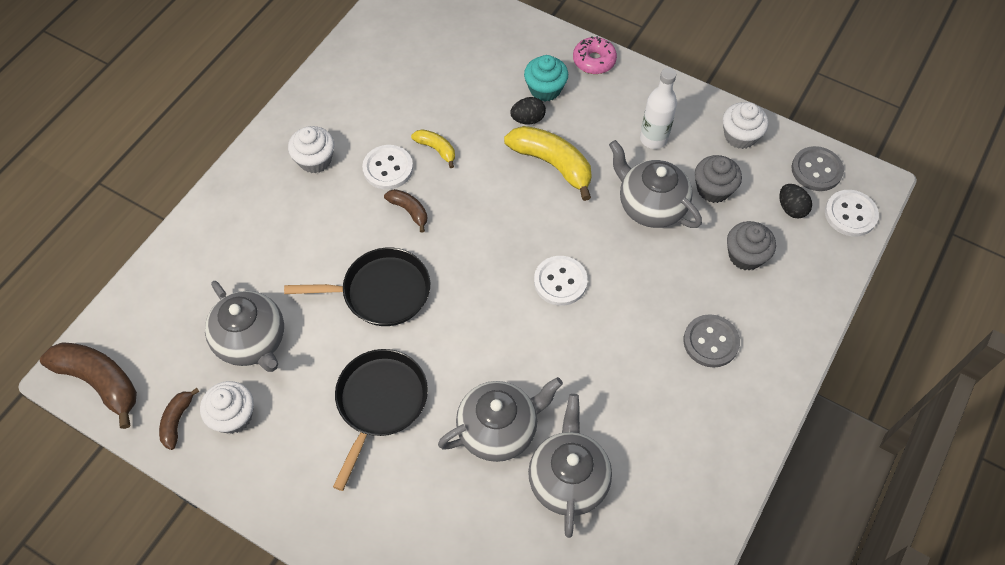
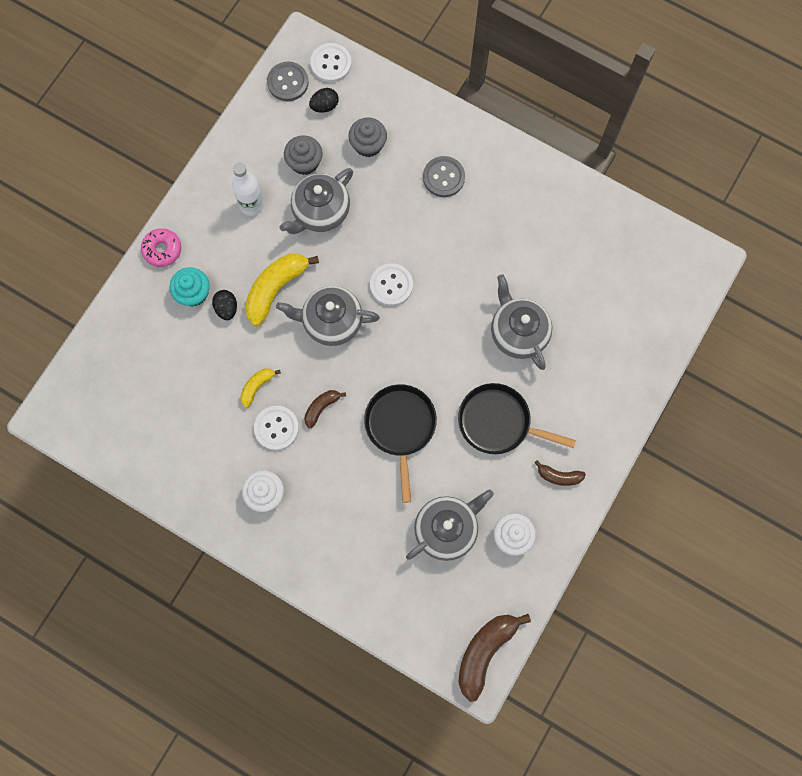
camera: 90 degrees left, 15 degrees up
(177, 421) = (517, 581): brown banana -> brown banana (559, 476)
(568, 479) = (554, 284): grey teapot -> grey teapot (331, 322)
(740, 136) = (251, 136): white cupcake -> none

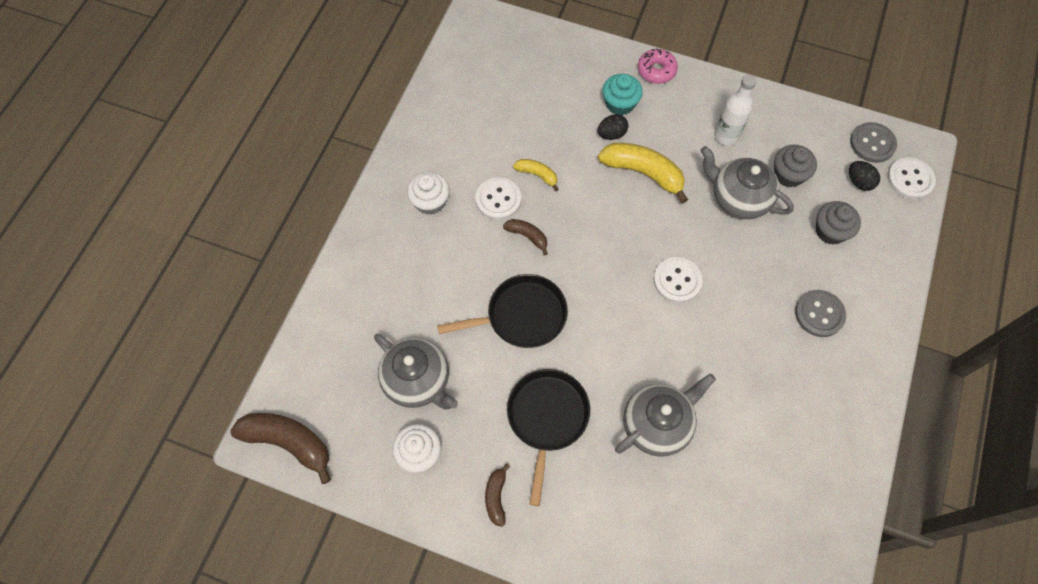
camera: 80 degrees right, 10 degrees down
(331, 322) = (621, 229): grey teapot -> none

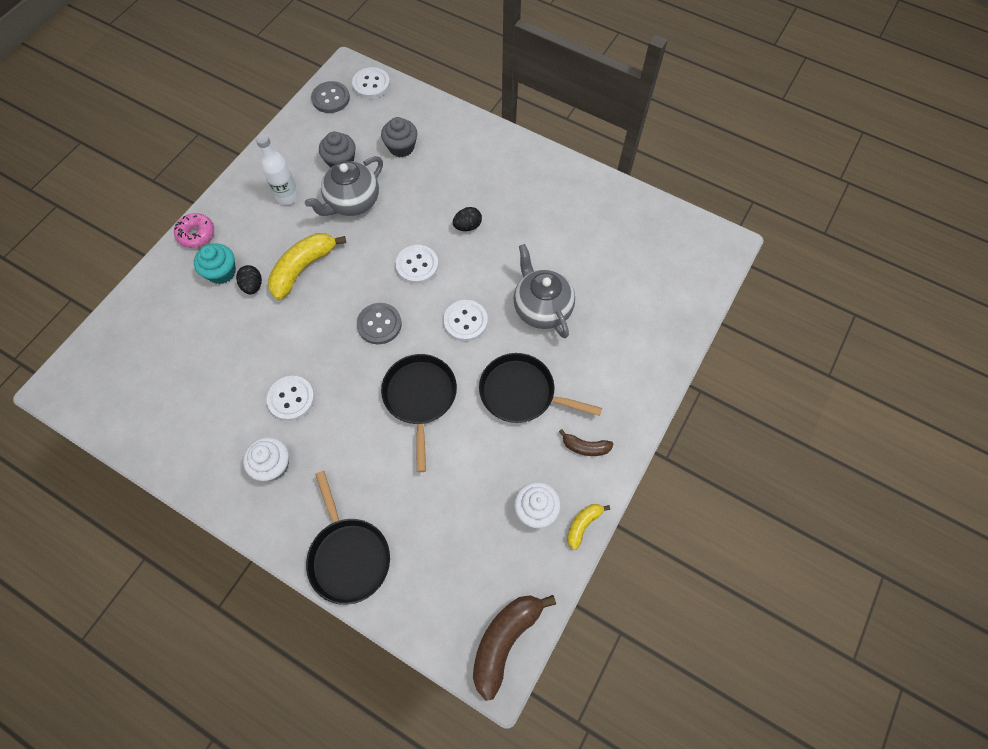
camera: 80 degrees left, 0 degrees up
(353, 286) = (348, 556): none -> black pan
(418, 381) = (465, 502): grey teapot -> none
(527, 236) = (339, 378): brown banana -> none
(537, 175) = (275, 358): yellow banana -> yellow banana (583, 525)
(620, 344) = (465, 321): none -> white button
(819, 314) = (471, 173): grey button -> grey button (379, 324)
(859, 182) = (363, 117): black egg -> black egg (467, 226)

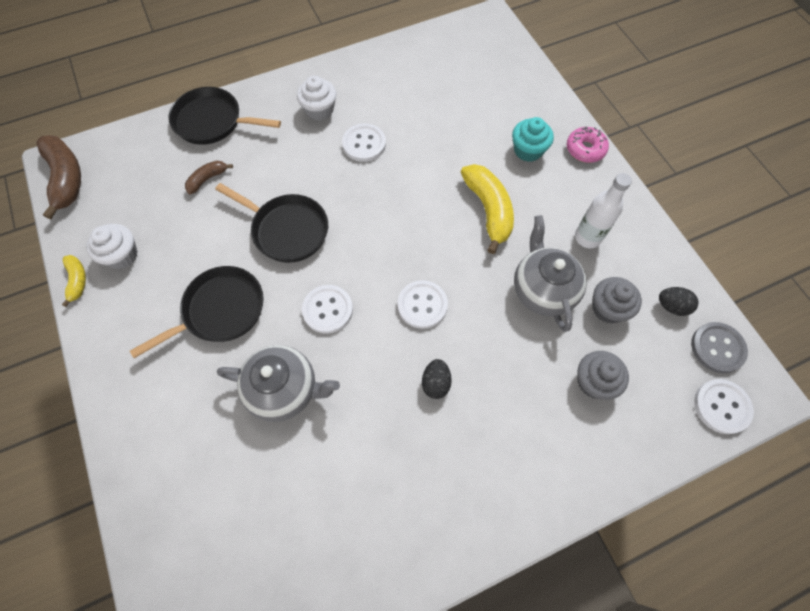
camera: 125 degrees right, 0 degrees up
(253, 286) = (496, 165): black egg -> black egg (671, 306)
(379, 324) = (382, 238): grey button -> none
(585, 447) = (128, 328): brown banana -> brown banana (207, 179)

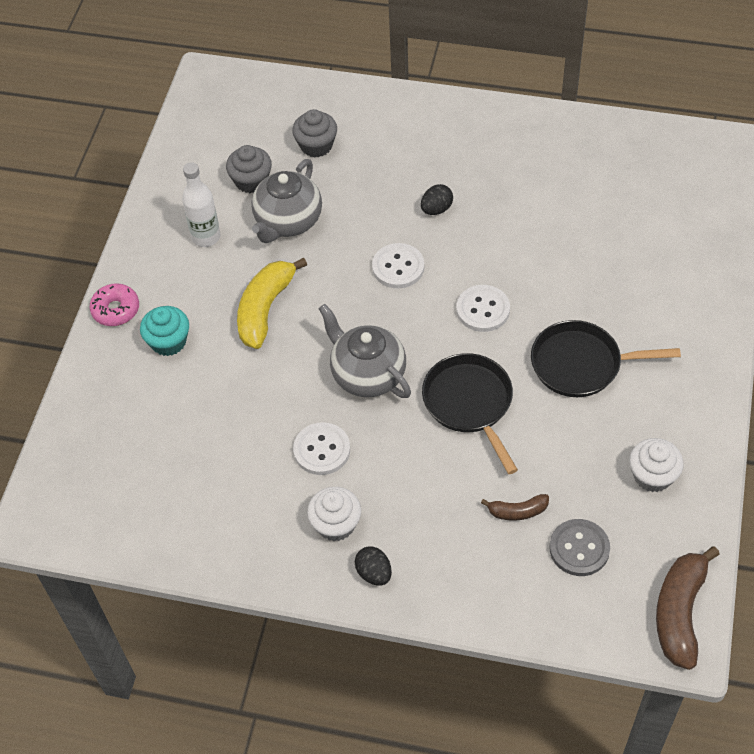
camera: 140 degrees left, 10 degrees down
(77, 281) = (710, 474): yellow banana -> none
(212, 121) = (468, 587): black pan -> none
(284, 390) = (562, 270): grey teapot -> grey teapot (367, 374)
(671, 306) = (202, 155): black egg -> black egg (374, 573)
(717, 348) = (203, 114): grey button -> grey button (579, 548)
(721, 406) = (245, 86): white button -> none

